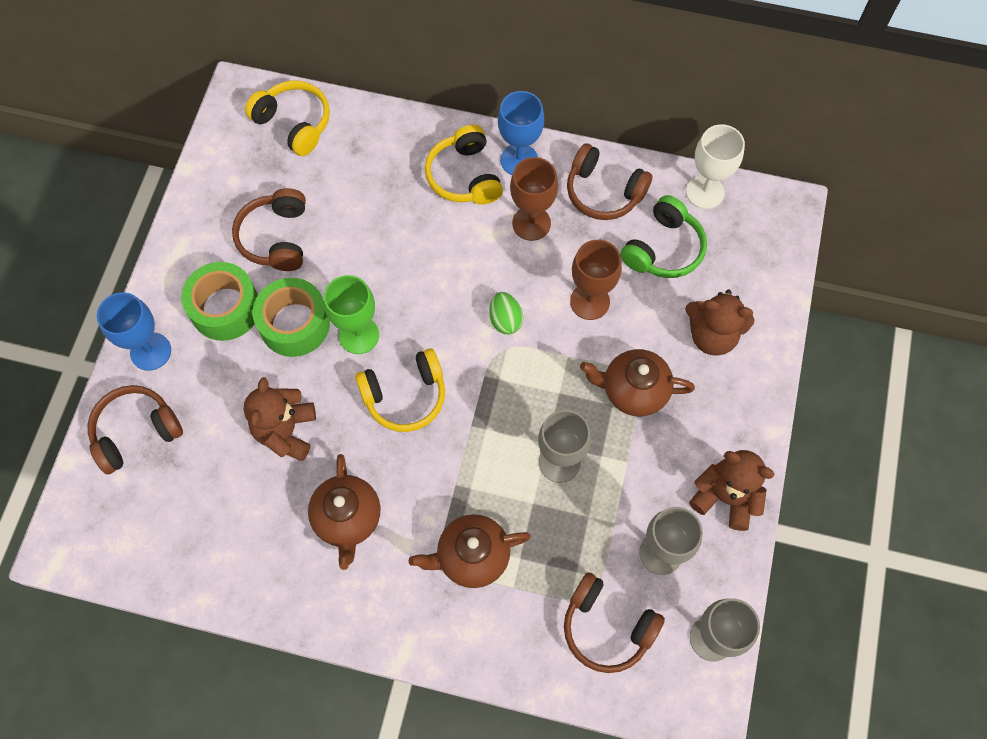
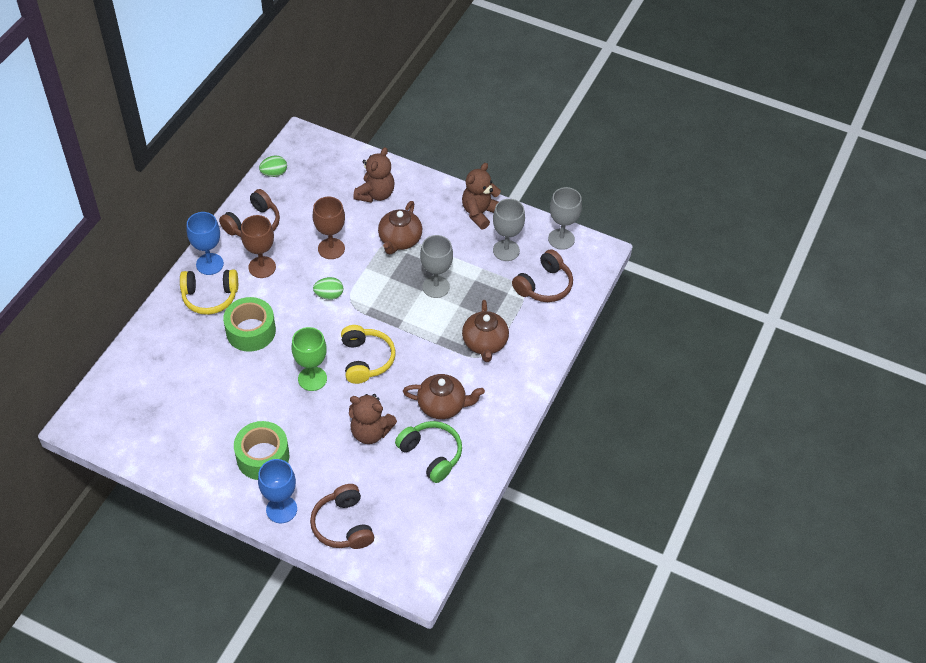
camera: 80 degrees left, 15 degrees down
(276, 238) = (216, 417): brown headphones -> none
(294, 123) = (120, 392): yellow headphones -> none
(294, 324) = (290, 415): green tape -> green tape (251, 331)
(663, 249) = (307, 203): green headphones -> green headphones (431, 454)
(705, 192) = (274, 173): white goblet -> green egg

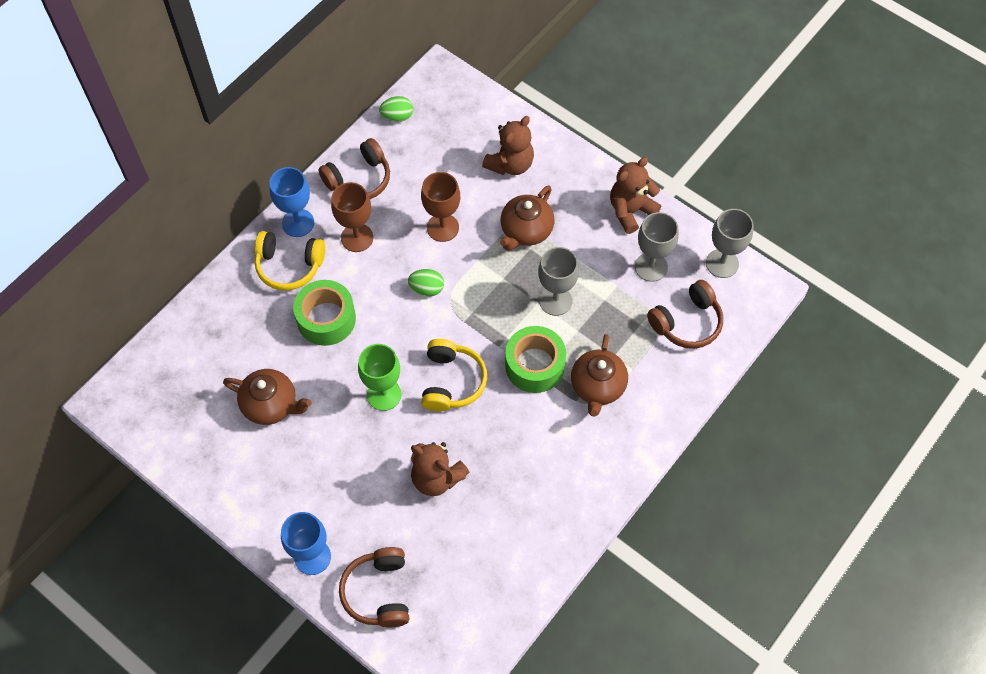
camera: 15 degrees right, 10 degrees up
(263, 457) = (305, 485): green tape -> green tape (534, 365)
(431, 454) = (501, 521): green headphones -> none
(442, 405) = (529, 459): brown teapot -> brown teapot (271, 405)

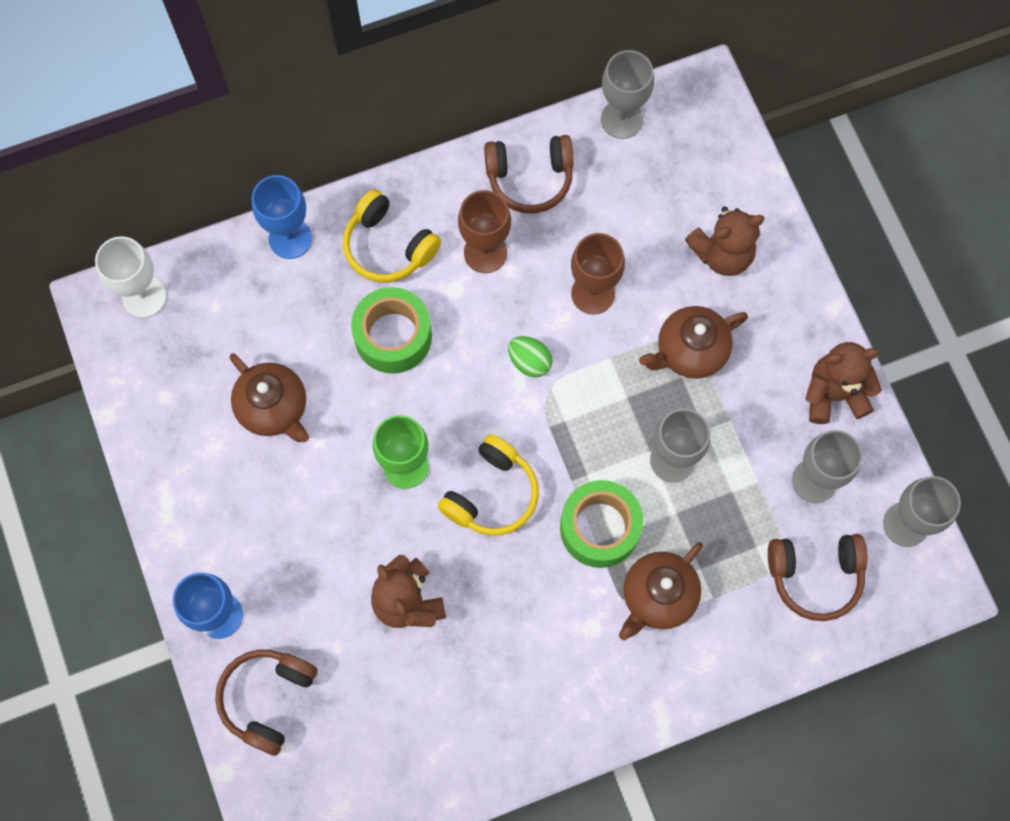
camera: 30 degrees right, 10 degrees up
(136, 381) = (144, 297): none -> white goblet
(298, 223) = (428, 197): blue goblet -> blue goblet (290, 238)
(397, 116) = (621, 119): green egg -> grey goblet

